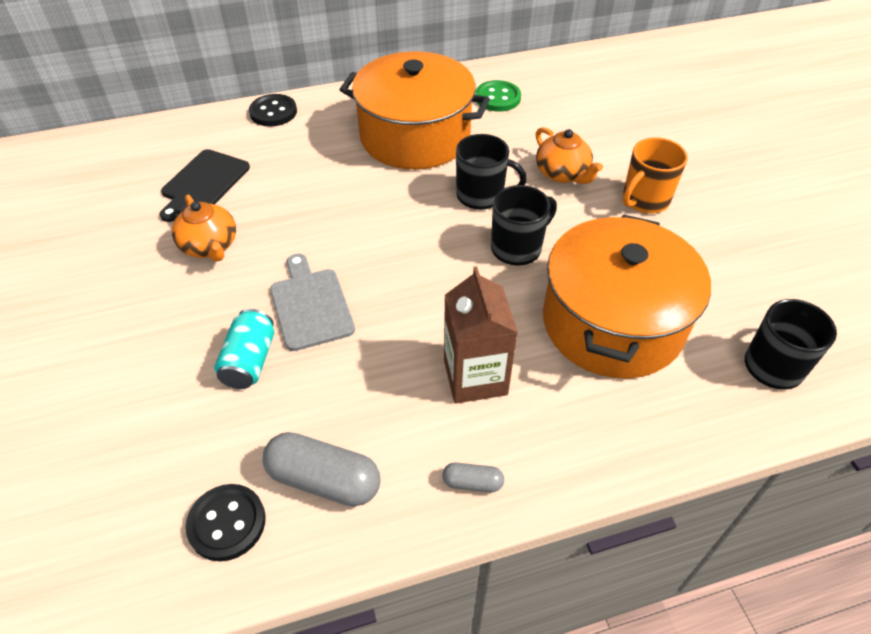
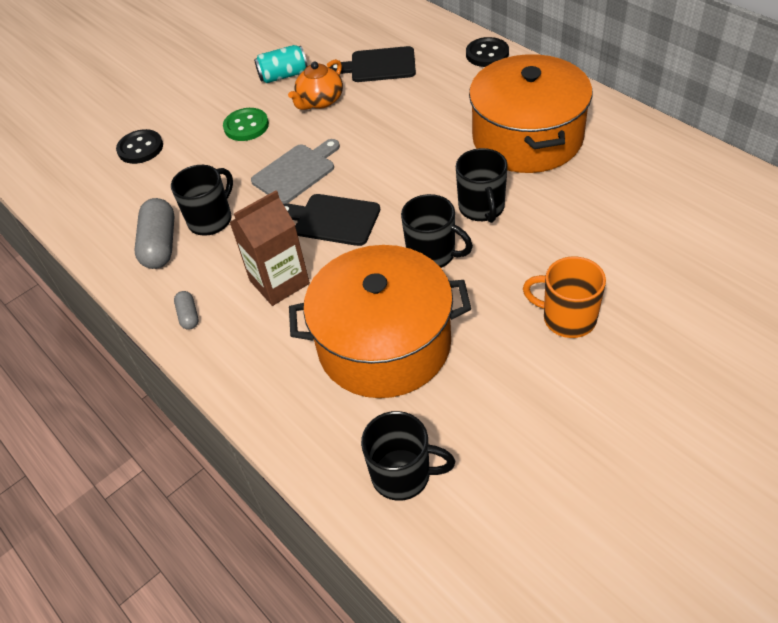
camera: 70 degrees right, 0 degrees up
(227, 523) = (115, 219): black button -> black button (140, 148)
(249, 361) = (233, 169): turquoise can -> turquoise can (283, 75)
(323, 410) = (211, 220): none -> black mug
(413, 301) = (333, 219): none -> black cutting board
(497, 98) = (635, 163): green button -> green button (246, 126)
(563, 173) = (558, 248): orange teapot -> none

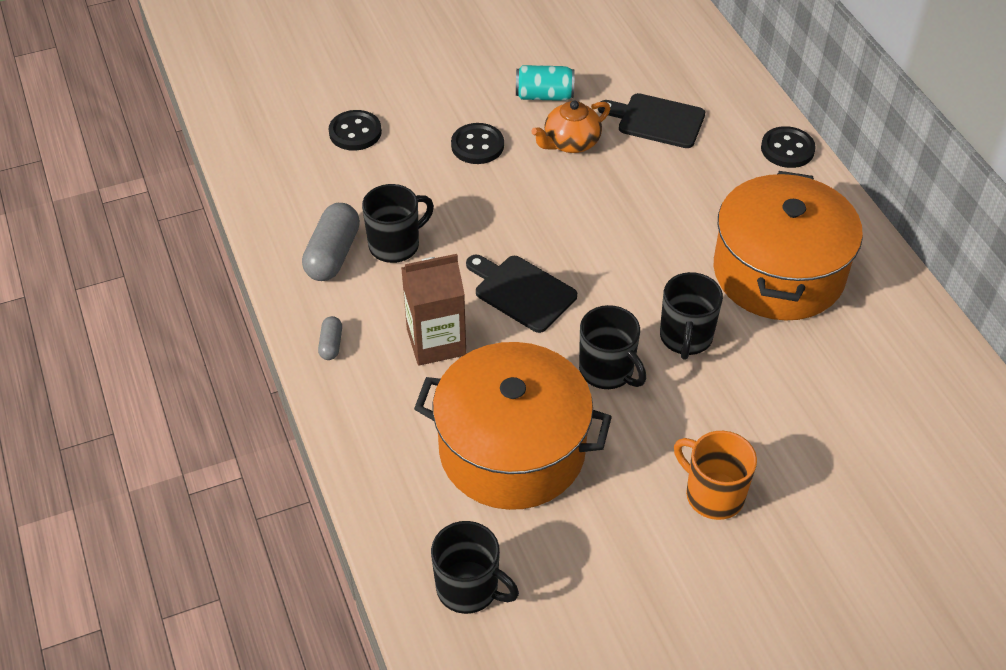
camera: 15 degrees right, 0 degrees up
(246, 126) = (477, 145): green button -> black button
(296, 172) = (507, 221): grey cutting board -> none

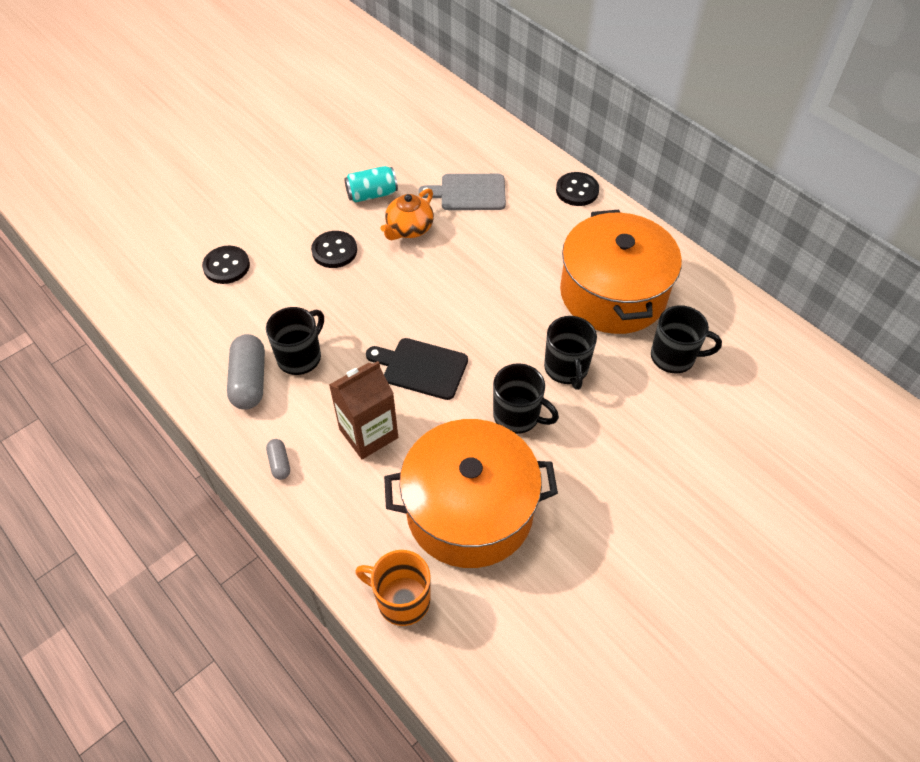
camera: 20 degrees left, 5 degrees up
(469, 588) = (485, 649): black mug -> black mug (674, 357)
(656, 120) = (469, 192): black cutting board -> grey cutting board
(713, 494) = (643, 496): orange mug -> orange mug (401, 600)

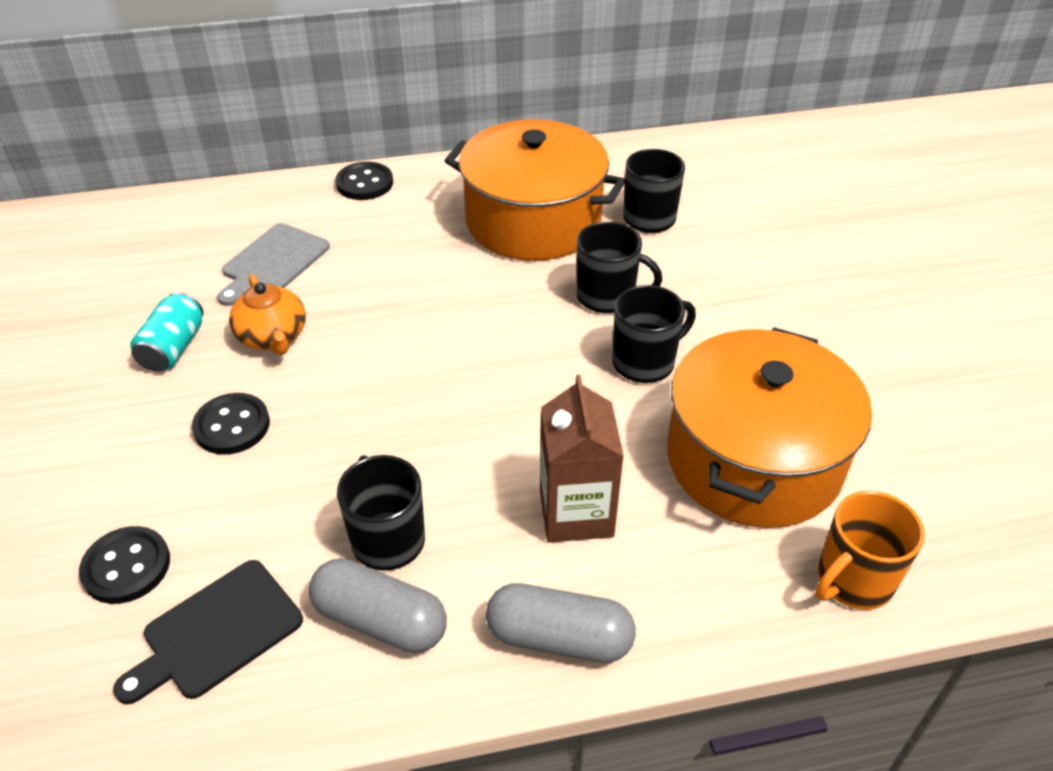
camera: 60 degrees left, 10 degrees down
(279, 463) = (559, 638): grey capsule -> grey capsule, size x1.97
(421, 368) = (510, 417): black cutting board -> black cutting board (216, 632)

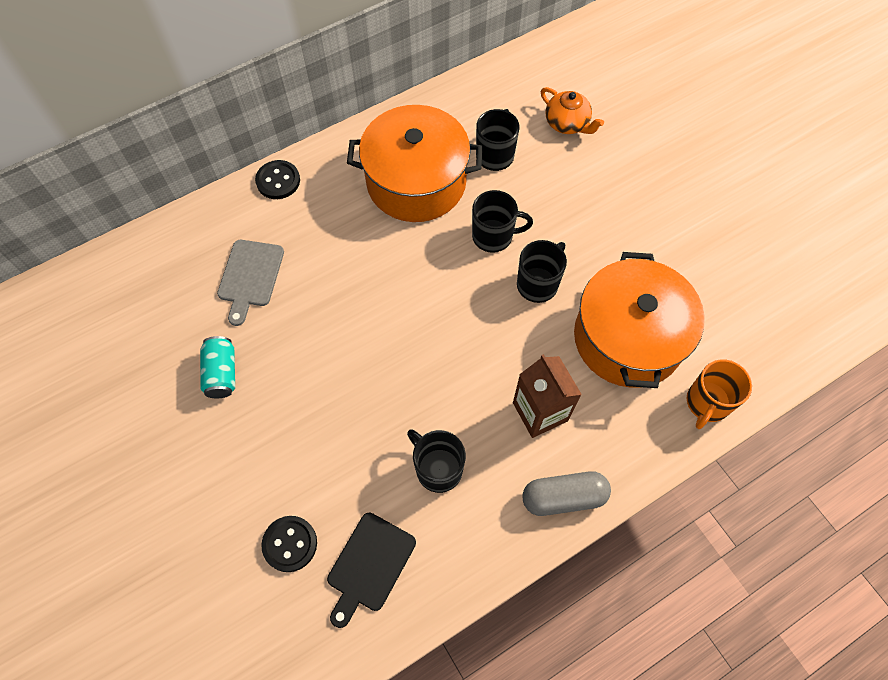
camera: 20 degrees left, 20 degrees up
(232, 426) = (298, 421): black button -> none
(273, 337) = (286, 342): orange teapot -> orange teapot (567, 123)
(380, 620) = (459, 523): grey capsule -> none

